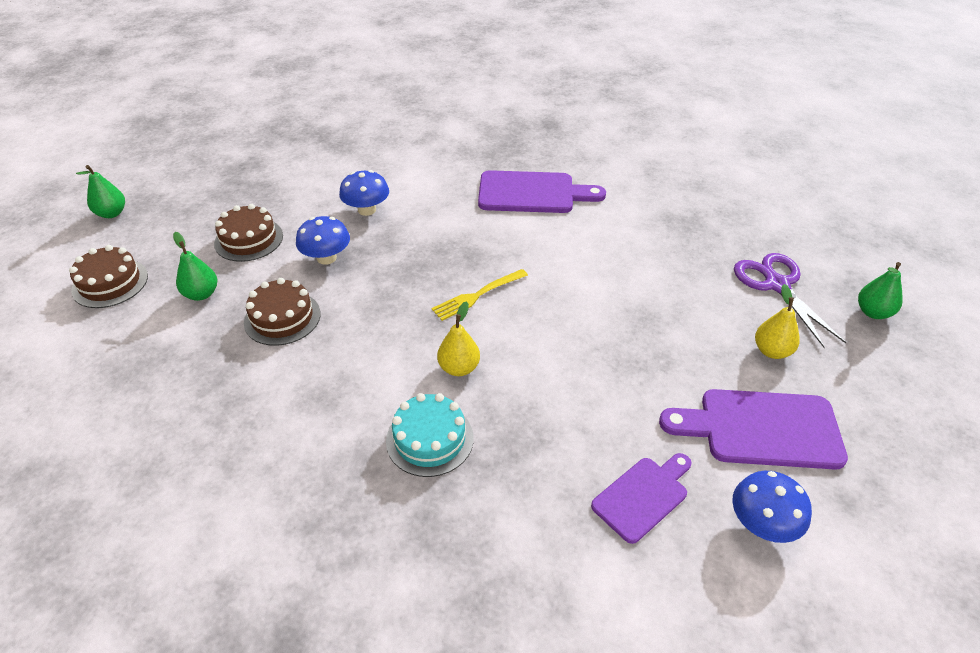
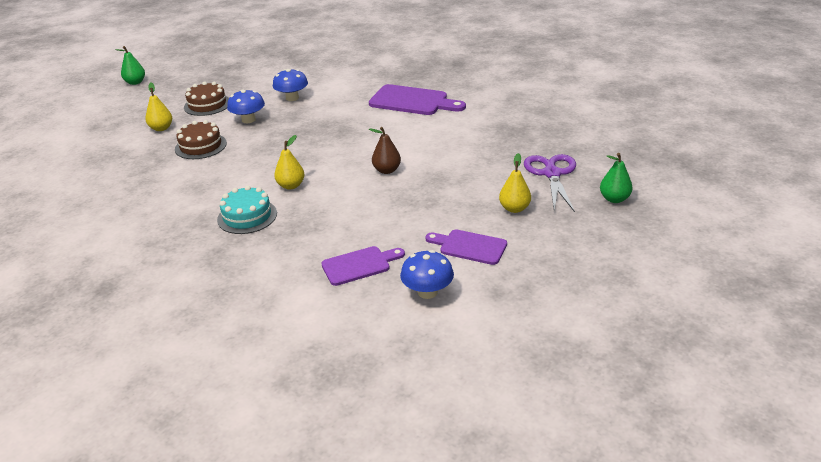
camera: 20 degrees right, 10 degrees down
(110, 283) = (113, 116): brown cake -> none
(201, 294) = (161, 128): green pear -> yellow pear
(477, 295) = (331, 151): yellow fork -> none
(572, 316) = (387, 170): none -> brown pear
(761, 428) = (469, 246): purple cutting board -> purple cutting board, size x0.63

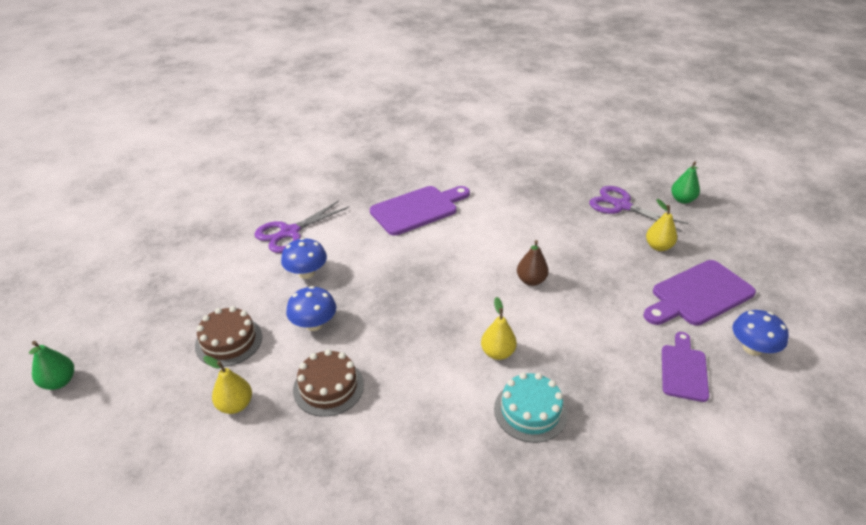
camera: 55 degrees left, 5 degrees up
(325, 76) = (290, 232): none -> purple scissors
(469, 246) = (698, 295): purple cutting board -> purple cutting board, size x1.59

